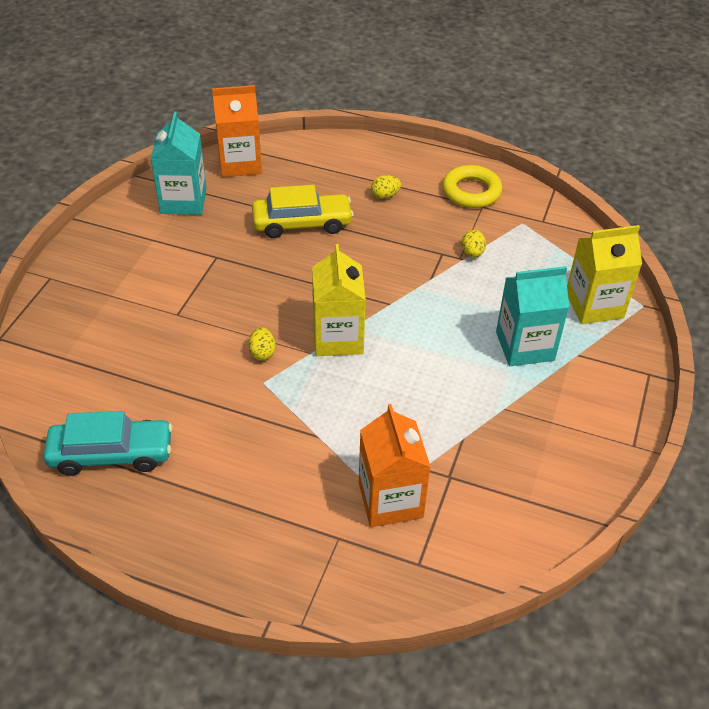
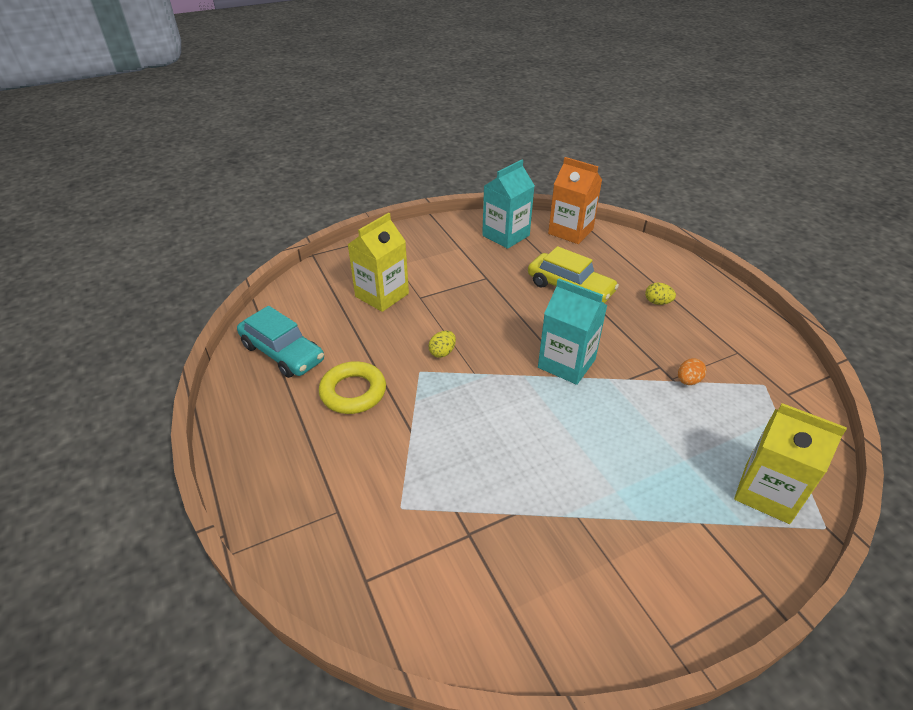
camera: 45 degrees right, 5 degrees down
(338, 338) = (505, 375): yellow carton -> yellow carton (382, 295)
(390, 500) = (404, 515): orange carton -> none
(471, 191) = (739, 336): yellow ring -> yellow ring (353, 392)
(472, 253) = (688, 381): yellow egg -> orange egg
(525, 346) = (655, 481): turquoise carton -> turquoise carton (566, 363)

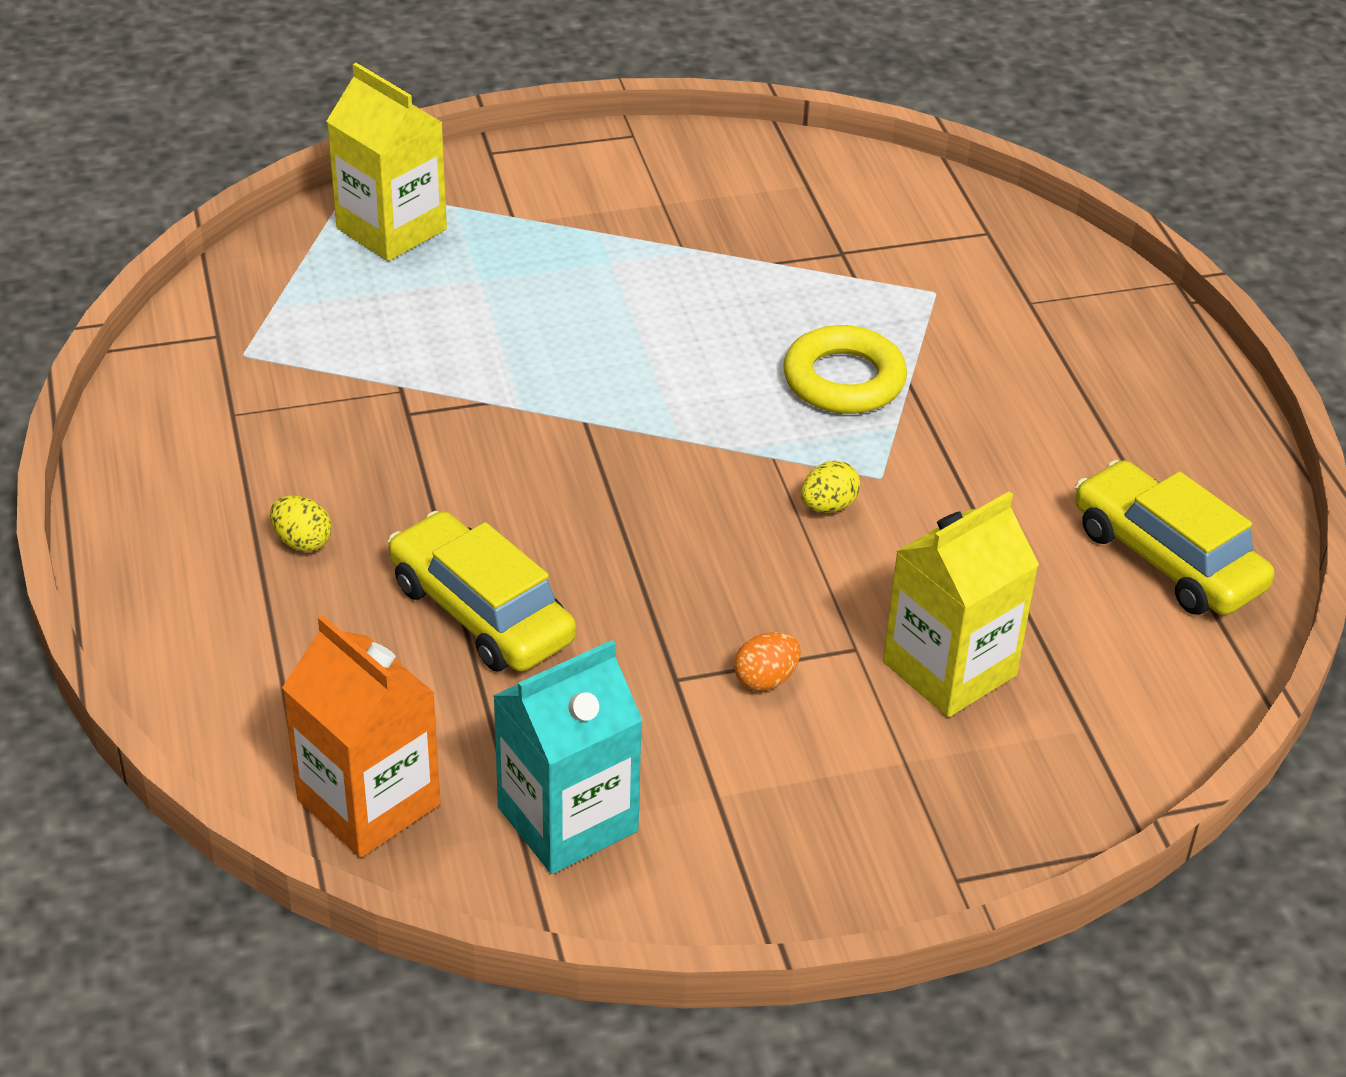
camera: 170 degrees left, 0 degrees up
(282, 353) = (1166, 558): turquoise car -> yellow car
(353, 392) = (1012, 459): yellow ring -> yellow ring (844, 380)
(566, 363) = (585, 445): turquoise carton -> none
(688, 381) = (376, 381): orange egg -> orange egg (766, 679)

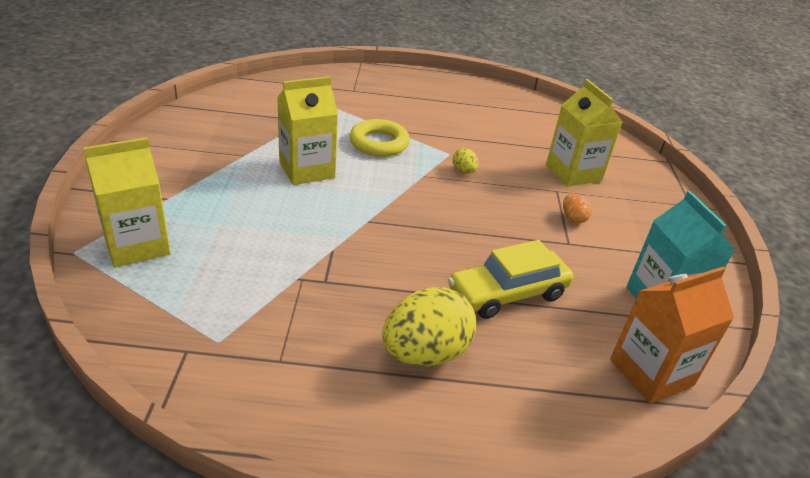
camera: 75 degrees left, 5 degrees down
(302, 541) = (425, 353): yellow egg -> yellow egg, size x2.20
(687, 320) = (307, 170): none -> yellow carton
(1166, 558) = (521, 112): yellow car -> none

